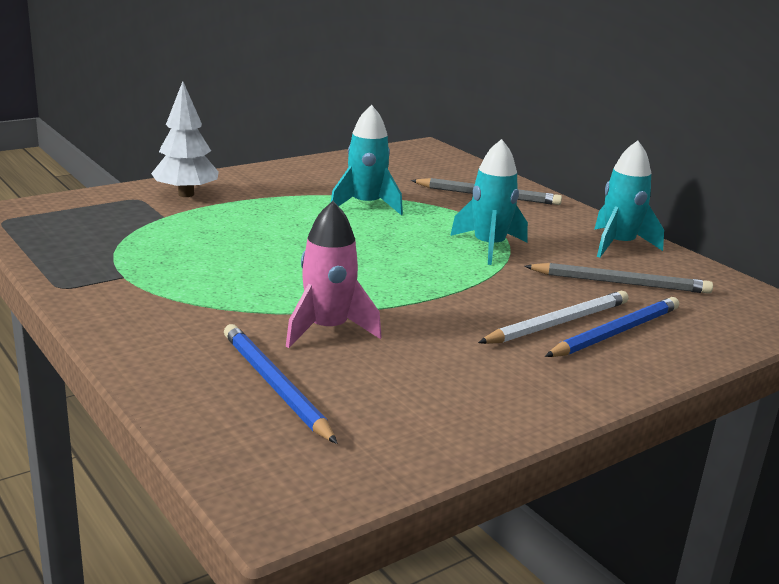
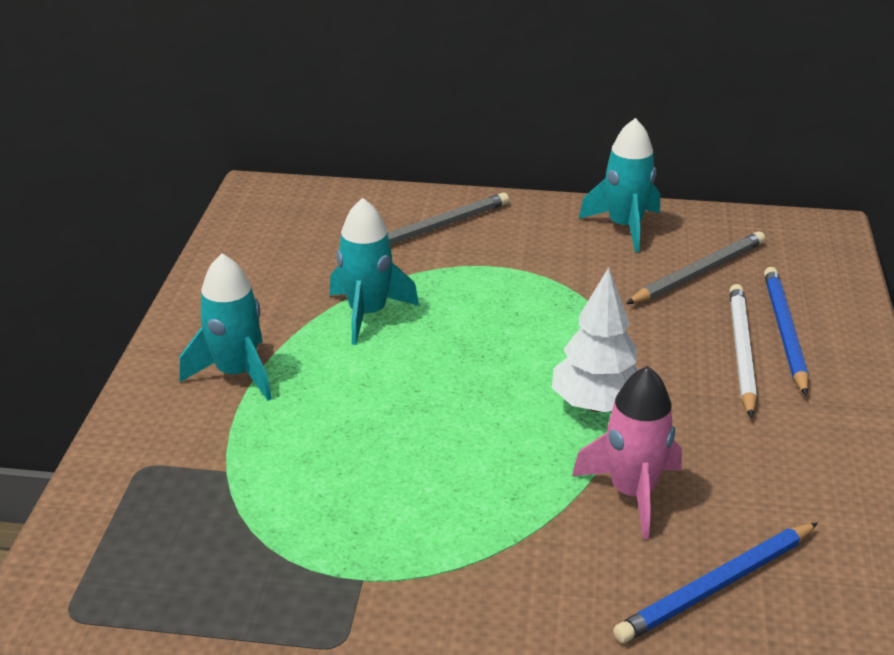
camera: 45 degrees left, 10 degrees up
(186, 194) = (177, 422): white tree -> white tree (596, 405)
(274, 385) = (717, 586): blue pencil -> blue pencil turned 45 degrees counterclockwise
(488, 247) = (552, 297): turquoise rocket -> turquoise rocket (236, 373)

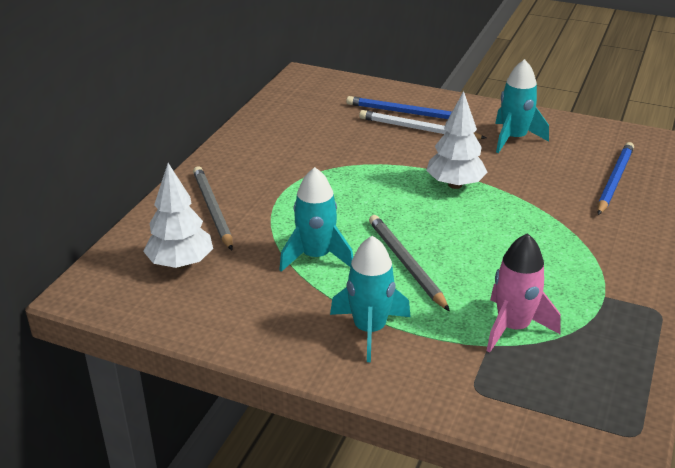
camera: 75 degrees left, 0 degrees up
(323, 231) = (181, 263): none -> white tree
(624, 227) = (261, 136): turquoise rocket -> turquoise rocket (514, 139)
(632, 493) = (538, 189): pink rocket -> pink rocket (513, 327)
(698, 272) = (330, 123): grey pencil -> grey pencil (406, 264)
(717, 586) = (614, 180): blue pencil -> blue pencil turned 135 degrees counterclockwise

